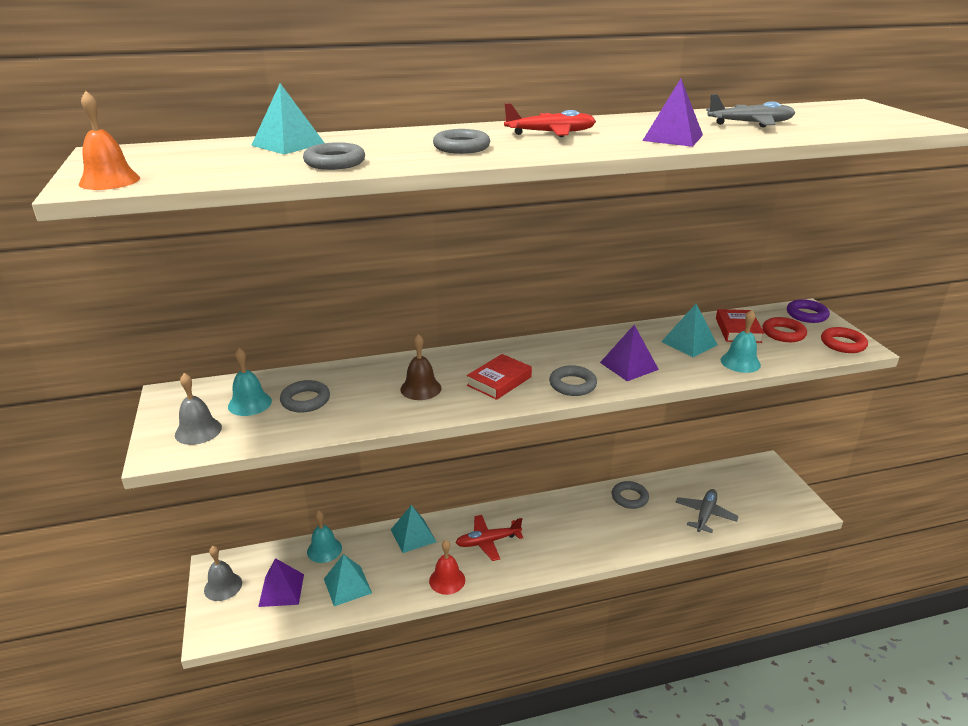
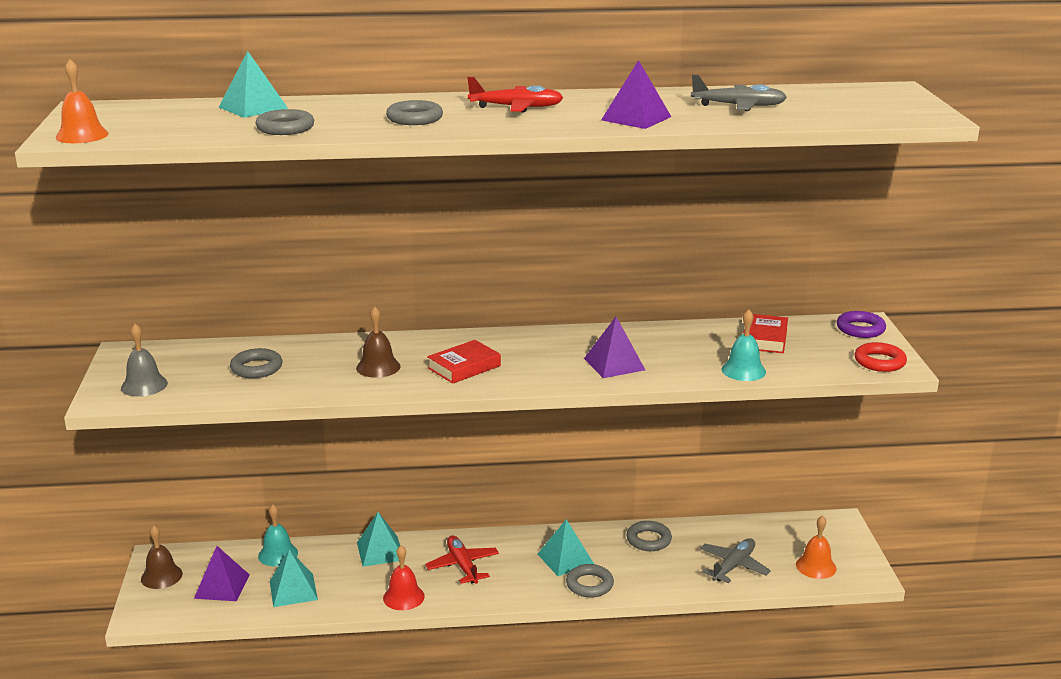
camera: 10 degrees right, 5 degrees down
(223, 586) = (161, 576): grey bell -> brown bell
(249, 403) = (200, 366): turquoise bell -> none
(488, 541) = (463, 566): red plane -> red plane turned 75 degrees clockwise
(572, 385) = (541, 376): grey ring -> grey ring (589, 585)
(689, 343) = (697, 347): turquoise pyramid -> turquoise pyramid (565, 559)
(767, 507) = (816, 566): none -> orange bell
(783, 333) = (816, 346): red ring -> none

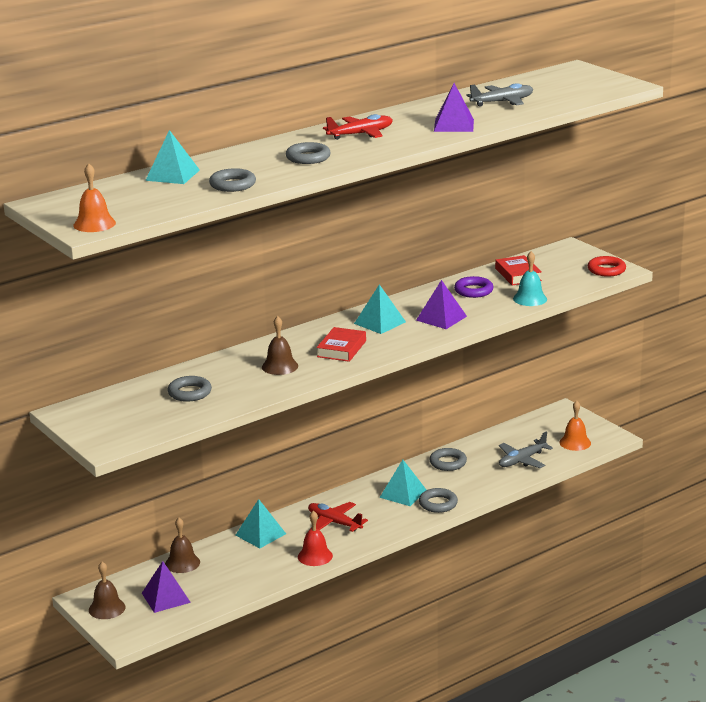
camera: 30 degrees left, 0 degrees up
(144, 385) = (121, 428): grey bell -> none
(278, 554) = (182, 563): turquoise bell -> brown bell
(293, 590) = (226, 581): turquoise pyramid -> turquoise pyramid (380, 322)
(733, 566) = (522, 460): grey plane -> grey plane turned 135 degrees counterclockwise
(860, 329) = (570, 252): purple ring -> purple ring (473, 291)

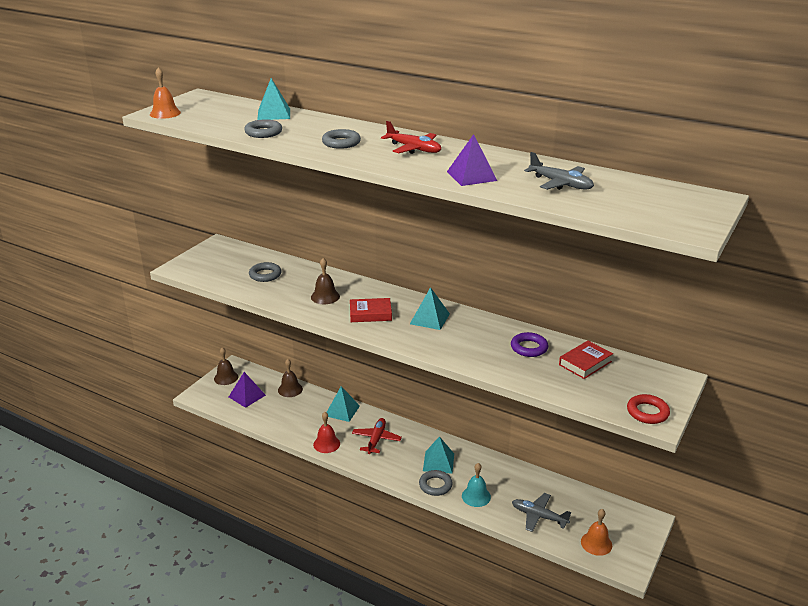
camera: 65 degrees right, 5 degrees up
(441, 318) = (460, 344): purple pyramid -> none
(448, 463) = (502, 473): grey ring -> none
(530, 299) = (538, 381): turquoise bell -> turquoise bell (476, 496)

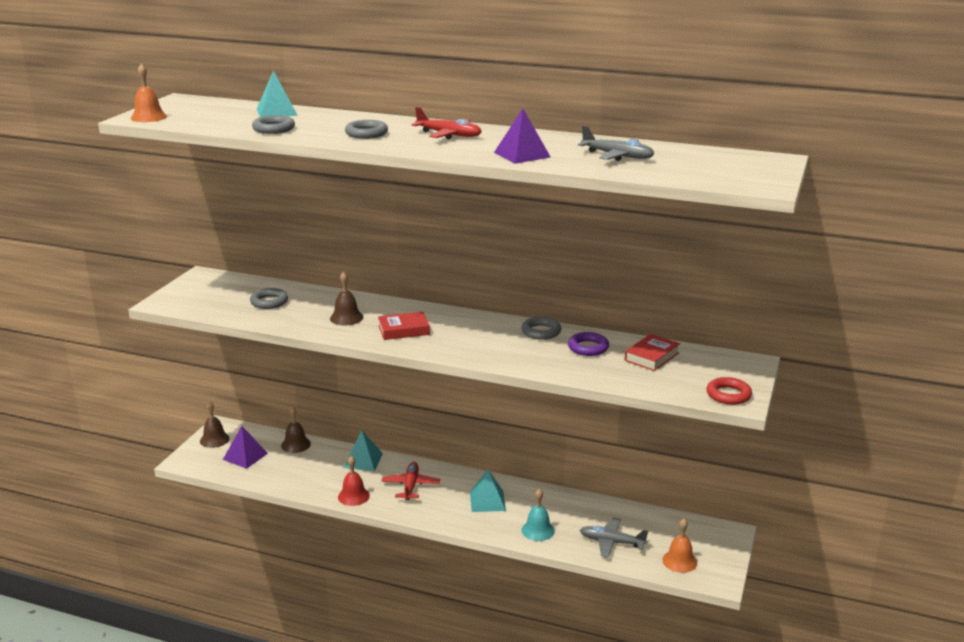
camera: 10 degrees left, 5 degrees down
(429, 318) = (471, 329): turquoise pyramid -> none
(435, 485) = (489, 524): grey ring -> grey ring (541, 332)

